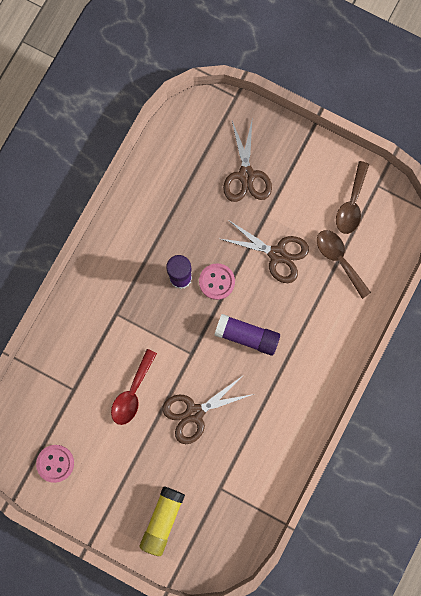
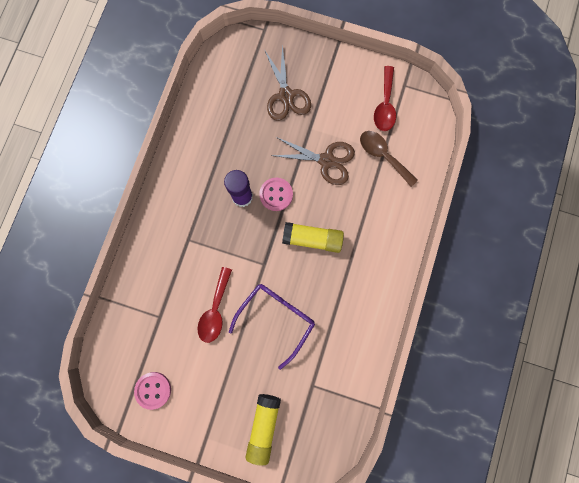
camera: 10 degrees left, 0 degrees up
(194, 413) = (276, 318): brown scissors -> purple glasses
(247, 336) = (312, 239): purple glue stick -> yellow glue stick
(351, 204) = (385, 105): brown spoon -> red spoon

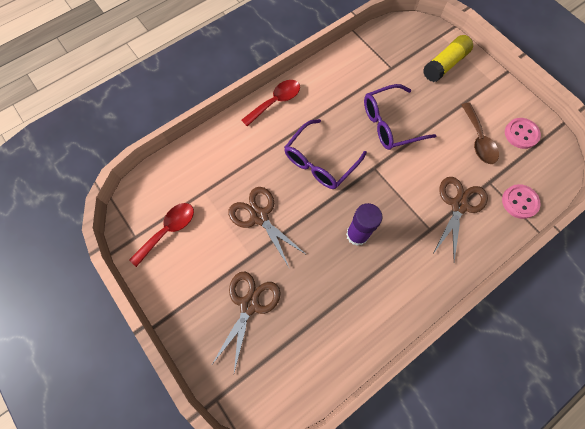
camera: 145 degrees left, 10 degrees down
(175, 276) = (458, 205): none -> brown scissors
(215, 310) = (437, 159): red spoon -> red spoon (275, 102)
(276, 194) = (325, 217): pink button -> pink button (519, 202)
(312, 239) = (320, 161): yellow glue stick -> purple glasses
(383, 156) = (208, 188): brown spoon -> brown spoon (478, 139)

